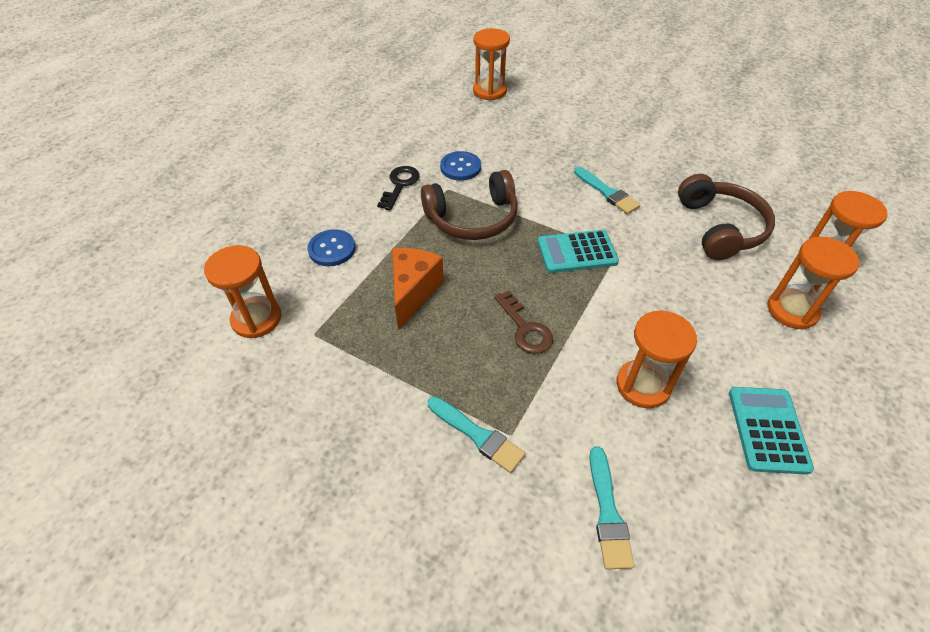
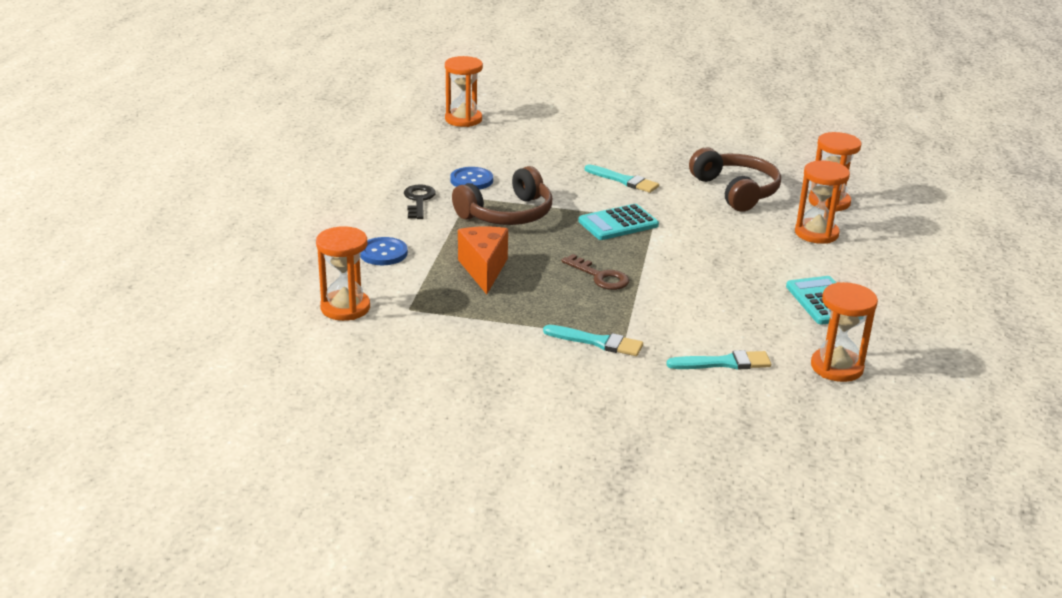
camera: 20 degrees left, 20 degrees down
(608, 512) = (724, 363): turquoise brush -> turquoise brush turned 75 degrees counterclockwise
(643, 385) = (717, 293): orange hourglass -> orange hourglass (836, 367)

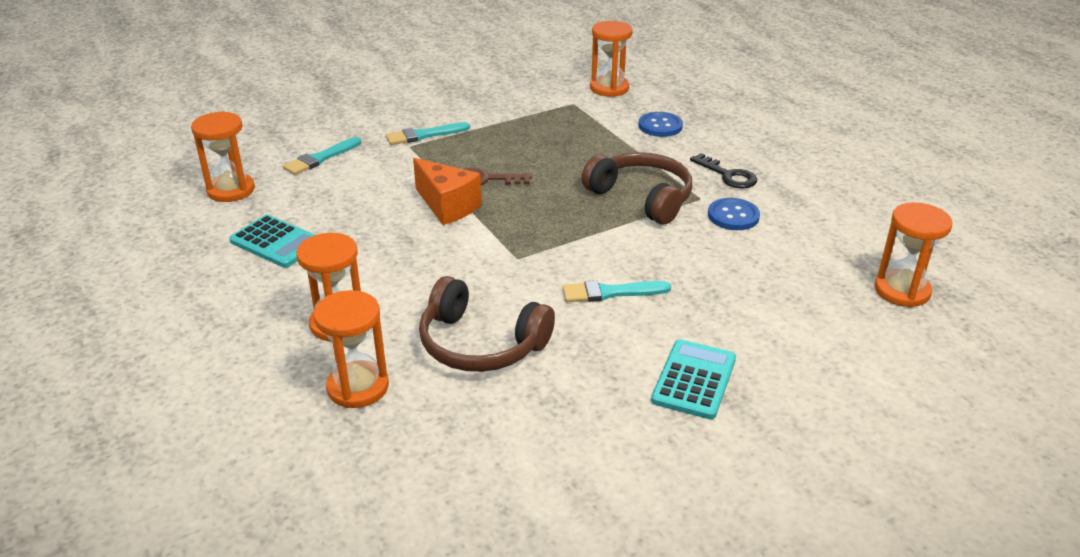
camera: 140 degrees right, 5 degrees up
(483, 269) = (575, 146): orange cheese -> orange cheese (447, 206)
(507, 214) = (641, 198): brown headphones -> brown headphones turned 120 degrees clockwise
(618, 223) = (541, 235): turquoise calculator -> turquoise calculator (694, 380)

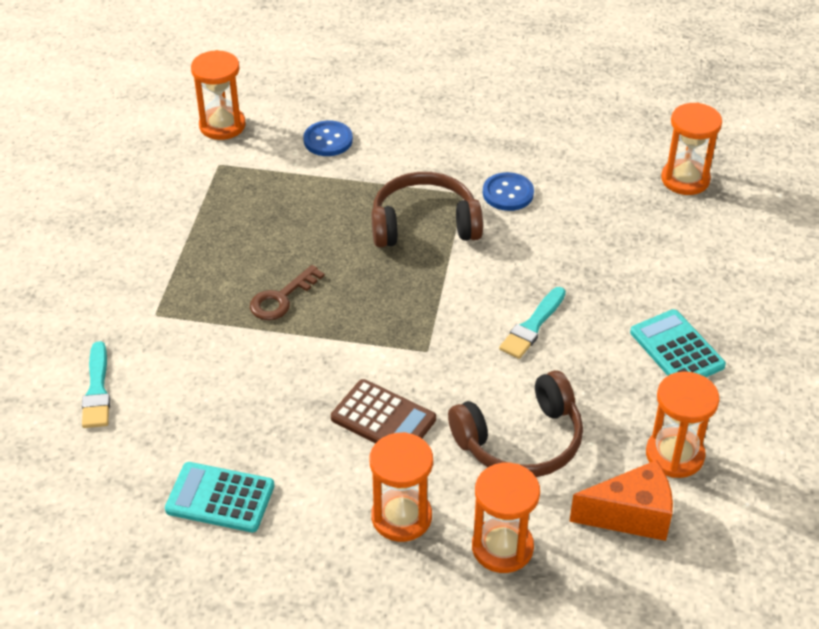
camera: 50 degrees left, 10 degrees up
(231, 190) = (76, 489): orange hourglass -> orange hourglass (674, 455)
(276, 242) = (220, 498): turquoise calculator -> turquoise calculator turned 150 degrees counterclockwise
(424, 135) = (147, 293): turquoise brush -> none
(425, 271) = (383, 419): none -> brown calculator
(447, 206) = (296, 348): orange cheese -> orange cheese (630, 516)
(728, 175) = (449, 156): black key -> none

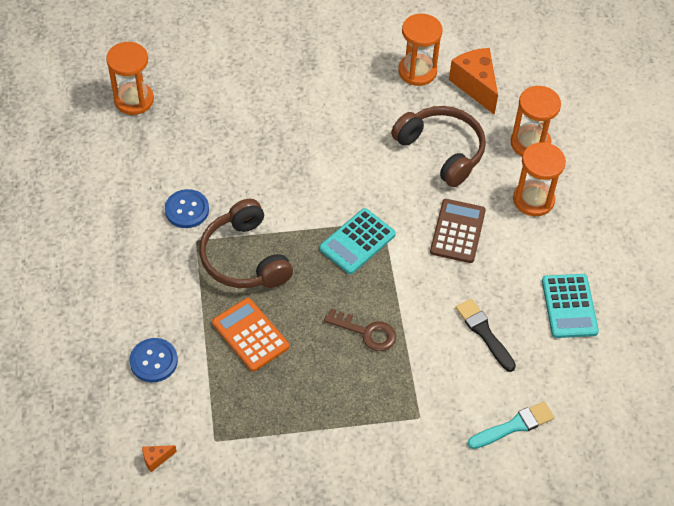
camera: 110 degrees left, 10 degrees up
(222, 125) = (156, 459): orange hourglass -> orange cheese
(227, 400) = (484, 333): none -> black brush
(324, 210) = (250, 335): none -> orange calculator
(532, 326) = (332, 165): turquoise brush -> none
(676, 349) = (323, 82): turquoise calculator -> turquoise calculator (357, 242)

